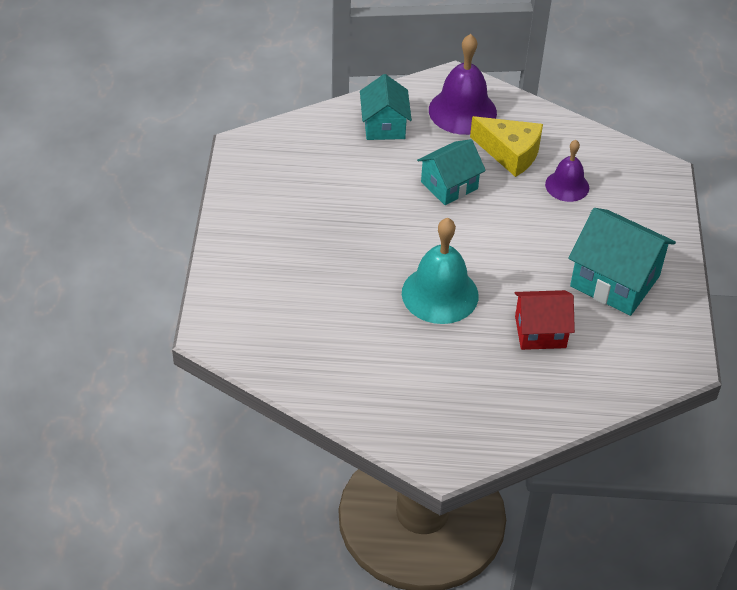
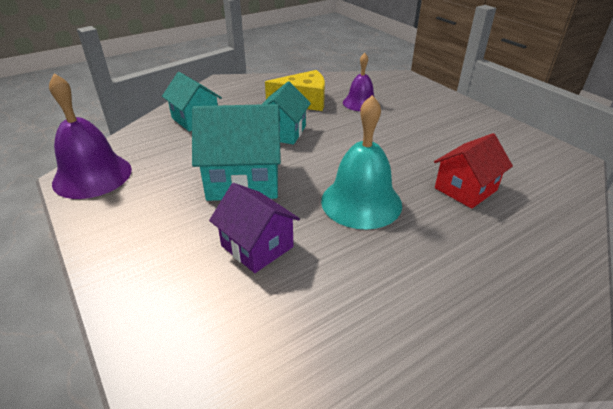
camera: 35 degrees left, 10 degrees down
(328, 286) = (257, 246): none -> purple house
(462, 111) = (245, 93): purple bell -> purple bell (92, 176)
(614, 281) = (461, 136): turquoise house -> turquoise house (243, 180)

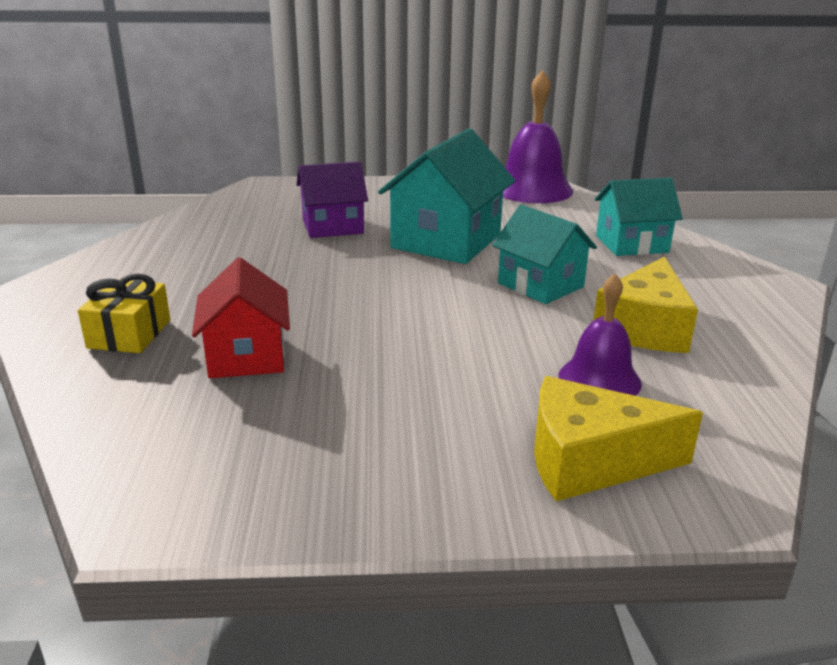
camera: 120 degrees right, 10 degrees down
(361, 202) = (323, 284): turquoise bell -> none
(414, 96) = (589, 461): none -> yellow cheese
(513, 246) = (129, 334): none -> yellow gift

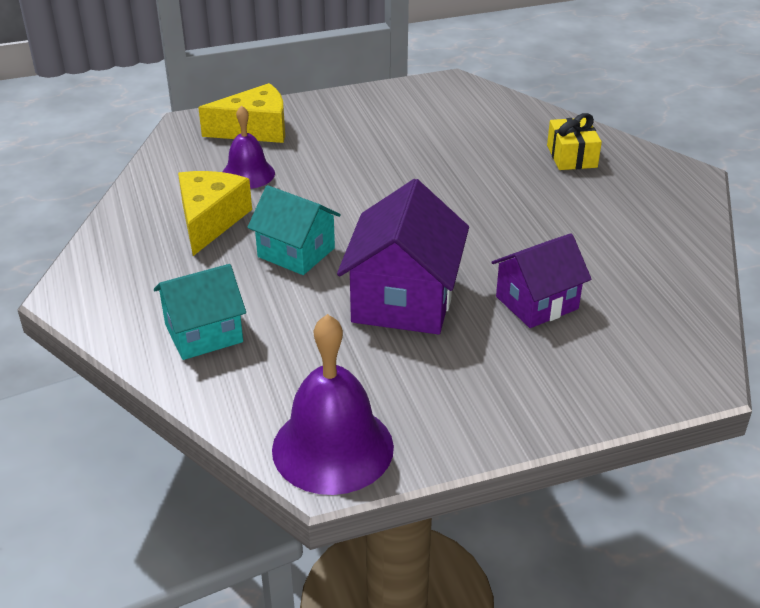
camera: 165 degrees right, 10 degrees up
(246, 356) = (480, 154): red house -> none
(446, 241) = (404, 300): turquoise house -> purple house

